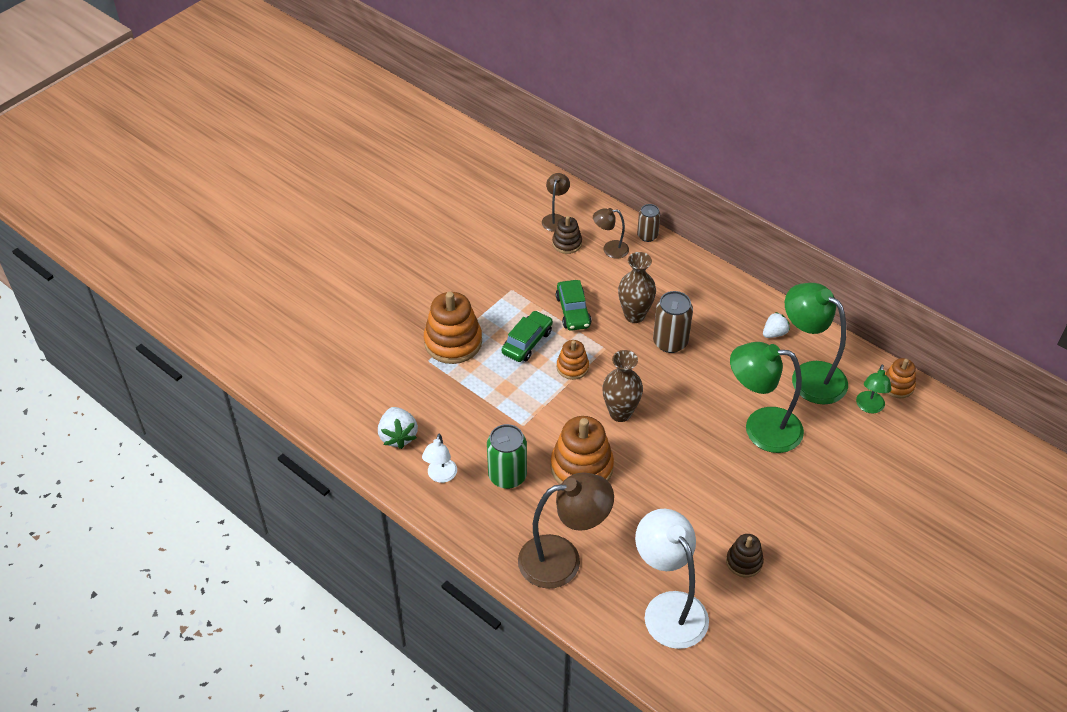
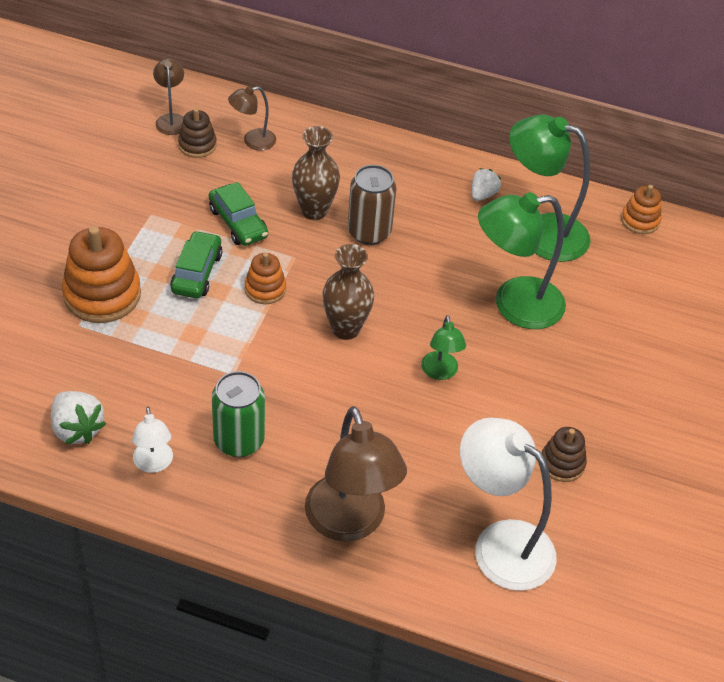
camera: 25 degrees left, 0 degrees up
(563, 559) = (350, 523): brown lamp -> brown lamp turned 105 degrees clockwise
(581, 467) = (326, 405): orange stacking toy -> none
(647, 236) = (290, 116): brown can -> none
(869, 407) = (621, 251): green lamp -> green lamp (440, 372)

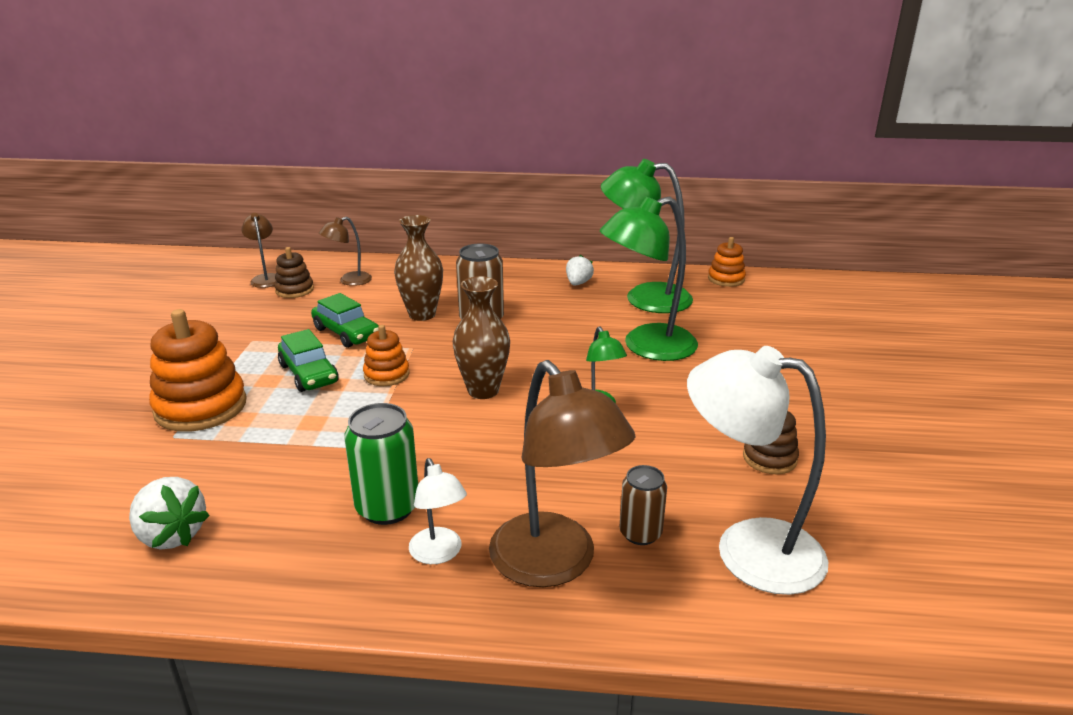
camera: 10 degrees left, 20 degrees down
(154, 464) = (280, 552): white lamp -> white lamp (439, 554)
(197, 272) = (308, 374): green car -> green car turned 150 degrees clockwise
(424, 511) = (640, 533): none -> brown can

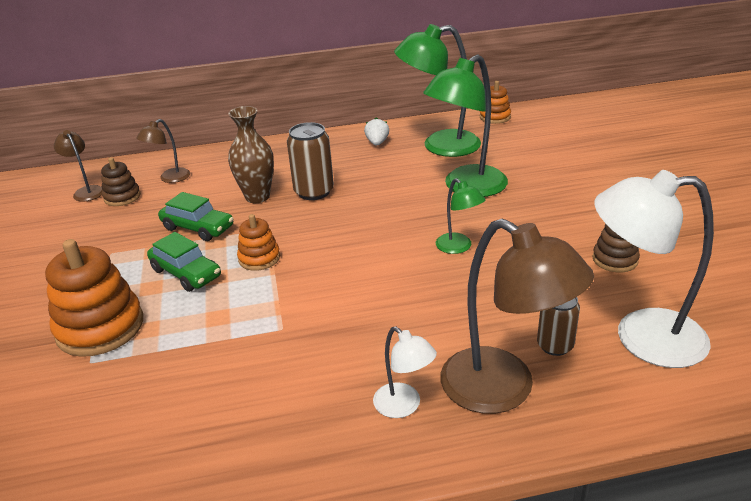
camera: 15 degrees left, 5 degrees up
(171, 535) = (149, 455): white strawberry -> none
(387, 507) = (334, 377): green can -> none
(483, 390) = (353, 254): brown vase -> none

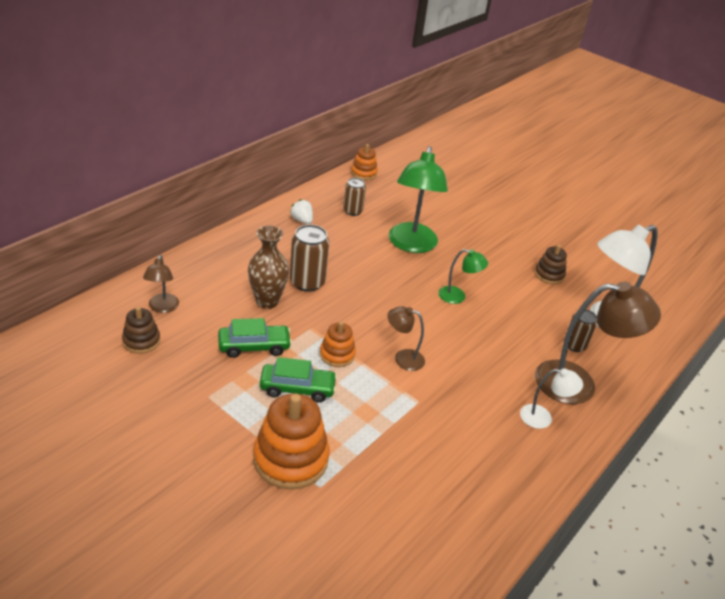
camera: 45 degrees left, 5 degrees up
(86, 191) = (94, 347): brown lamp -> brown lamp (403, 358)
(439, 145) = (352, 211): green lamp -> brown can

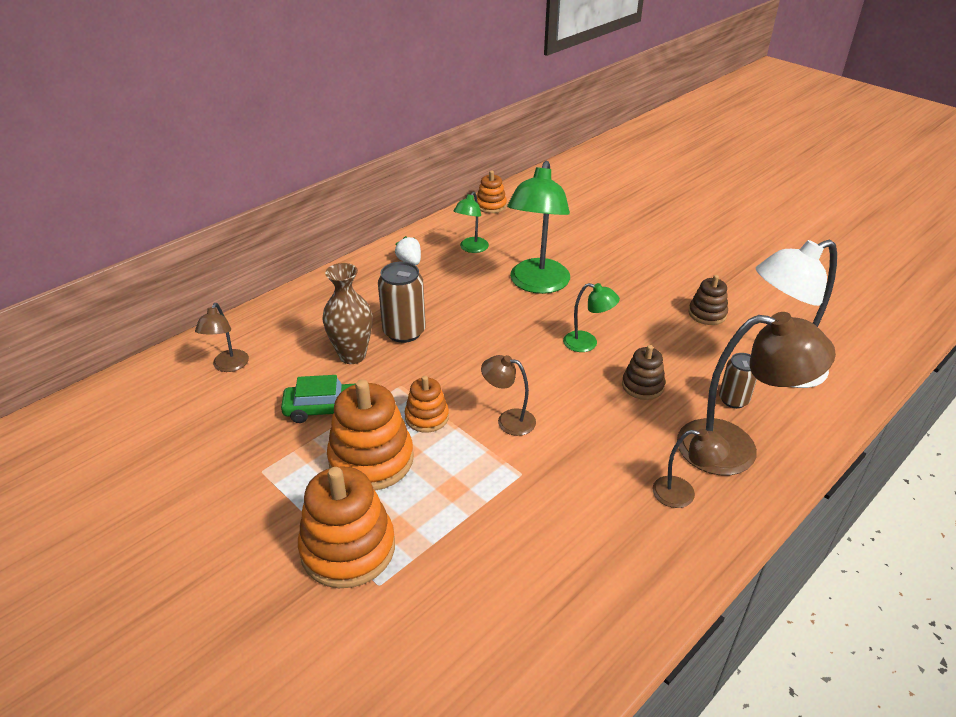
camera: 10 degrees right, 0 degrees up
(141, 341) = (196, 405): brown stacking toy -> brown stacking toy (642, 386)
(297, 388) = (371, 459): green car -> orange stacking toy
(352, 211) = (471, 248): brown can -> green lamp
(543, 418) = (683, 494): white lamp -> brown lamp

